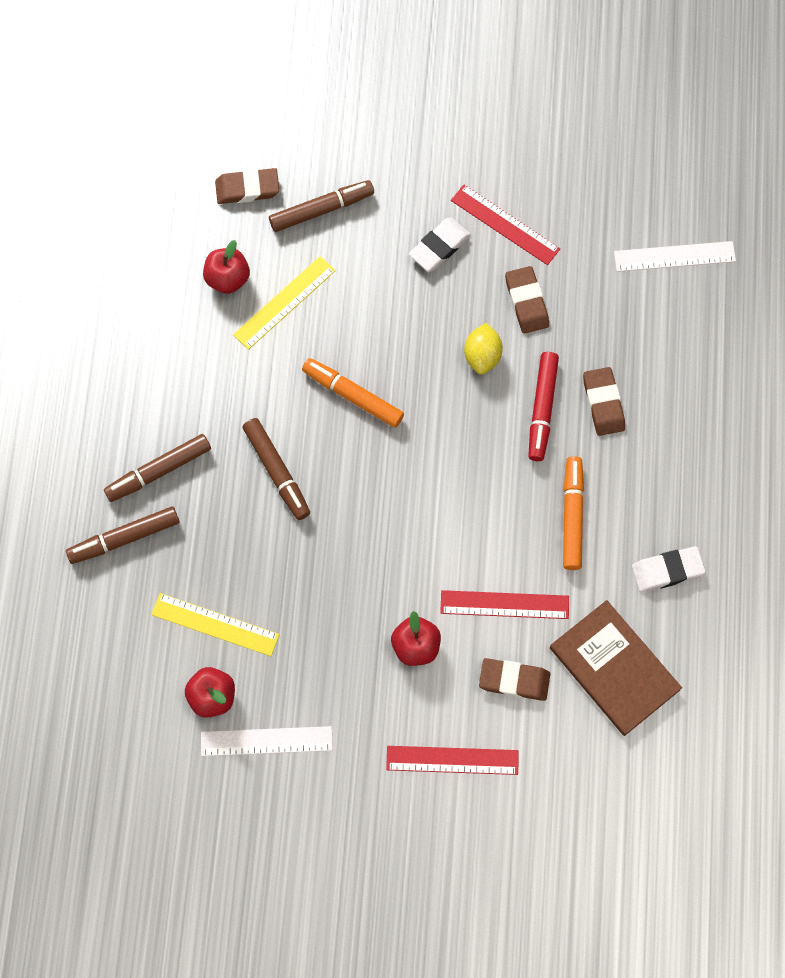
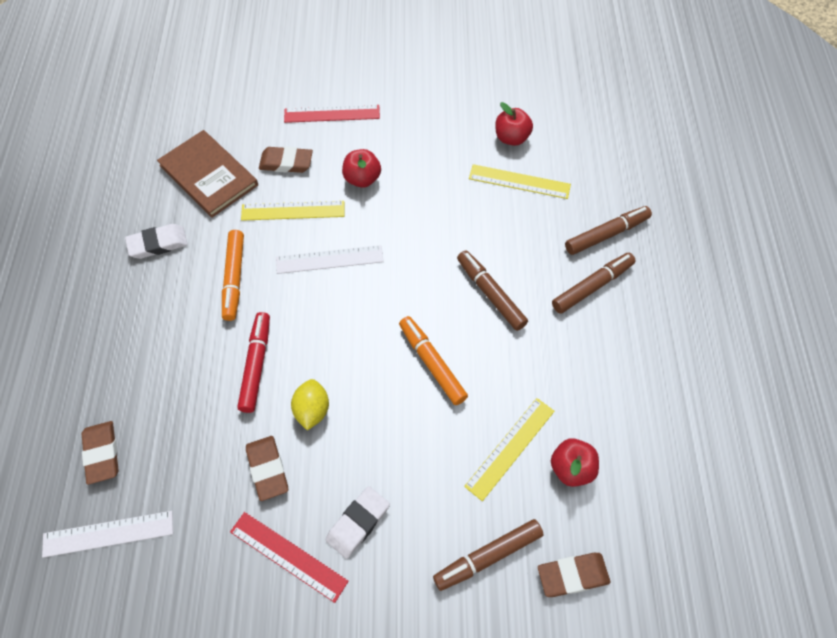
camera: 175 degrees right, 10 degrees down
(266, 741) = (467, 115): white ruler -> white ruler (329, 259)
(353, 396) = (432, 363): orange marker -> orange marker turned 150 degrees counterclockwise
(504, 605) = (293, 210): red ruler -> yellow ruler
(603, 403) = (198, 375): brown eraser -> brown eraser (102, 453)

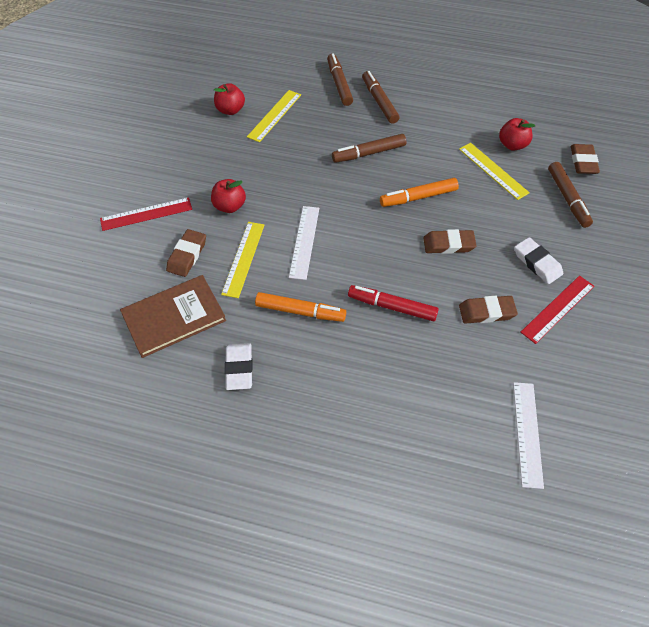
camera: 75 degrees left, 5 degrees down
(102, 453) = (452, 433): brown eraser -> brown eraser (448, 244)
(312, 410) = (441, 276): yellow lemon -> none
(332, 114) = (146, 214): red ruler -> red ruler turned 60 degrees clockwise

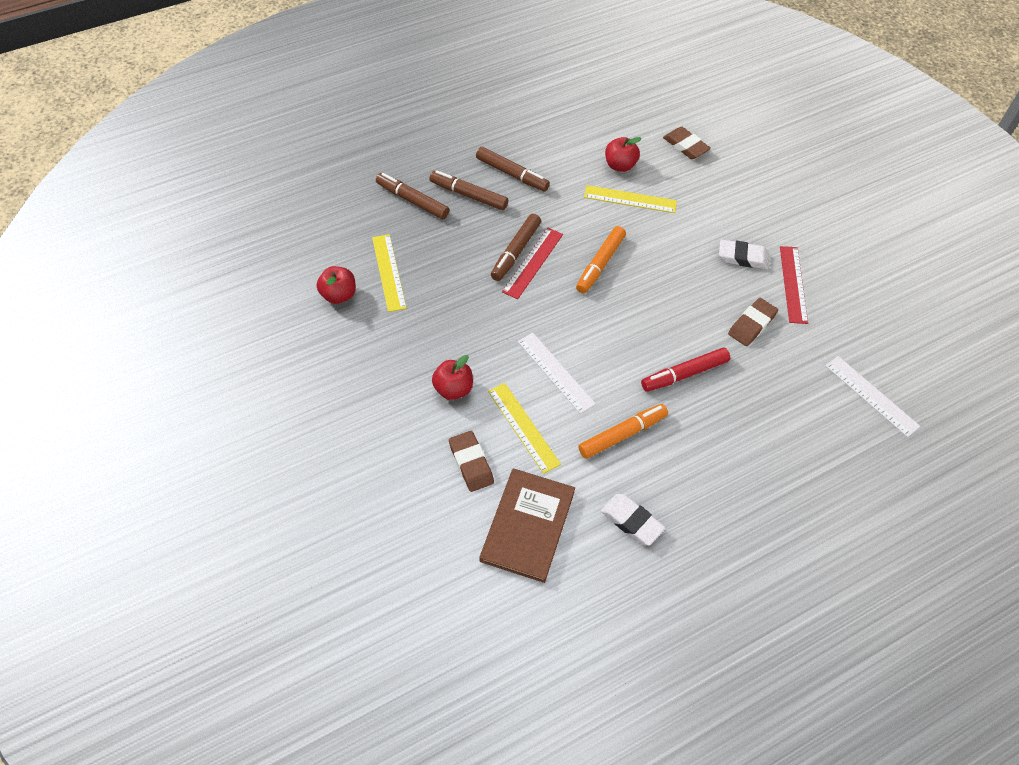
camera: 45 degrees left, 0 degrees up
(146, 214) = (384, 455): red ruler -> red ruler (533, 262)
(448, 244) = (667, 289): brown eraser -> none
(567, 198) = (707, 186): brown marker -> brown marker (512, 174)

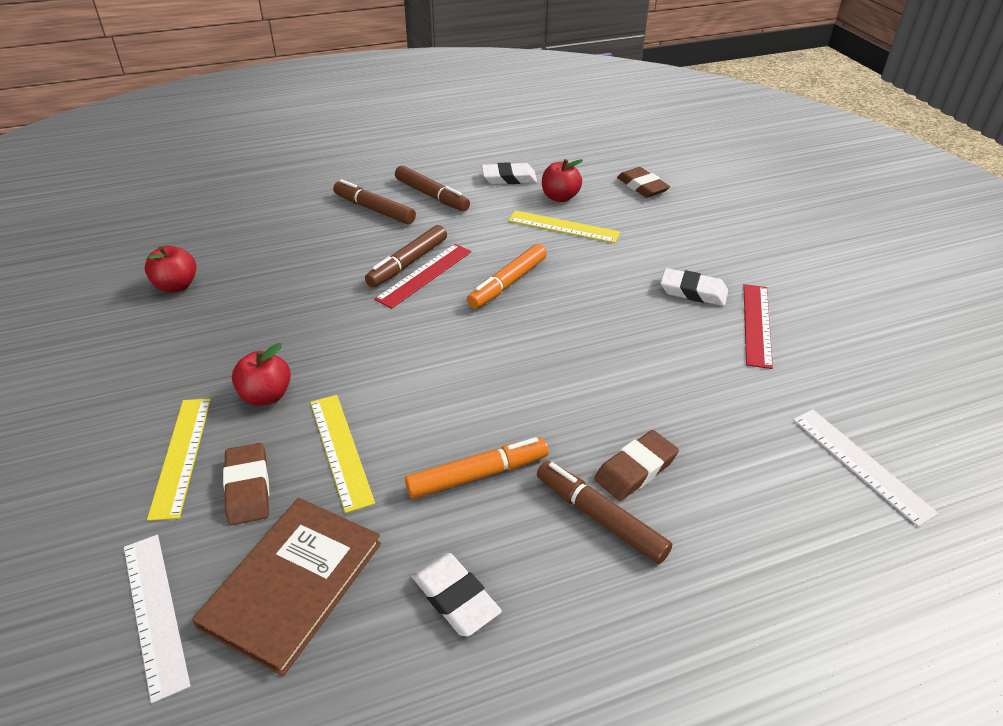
camera: 10 degrees right, 15 degrees down
(389, 272) = (247, 269): yellow ruler -> yellow ruler (181, 455)
(412, 200) = (308, 209): brown marker -> brown marker (600, 517)
(555, 372) = (410, 390): white ruler -> white ruler (155, 612)
(571, 146) = (509, 178): none -> white eraser
(684, 374) = (587, 410): red marker -> none
(752, 324) = (693, 362): brown eraser -> brown eraser (635, 469)

